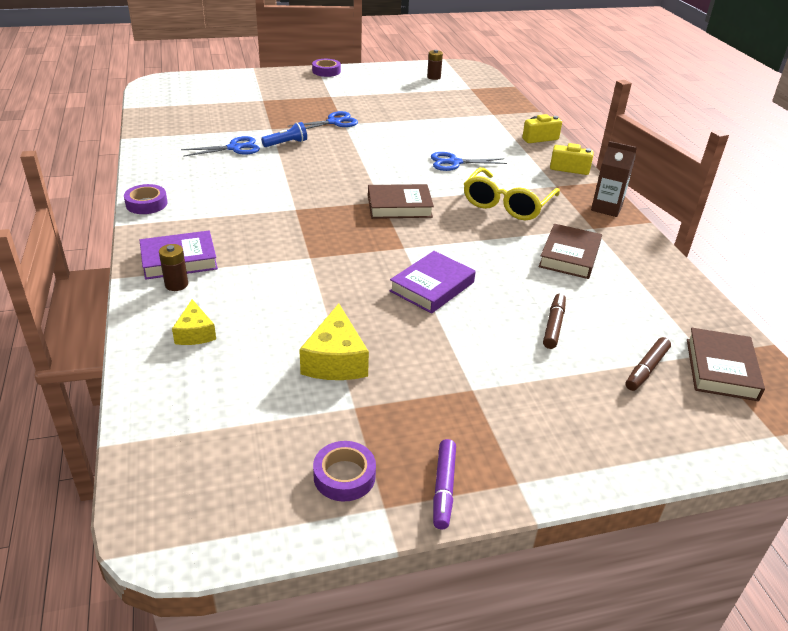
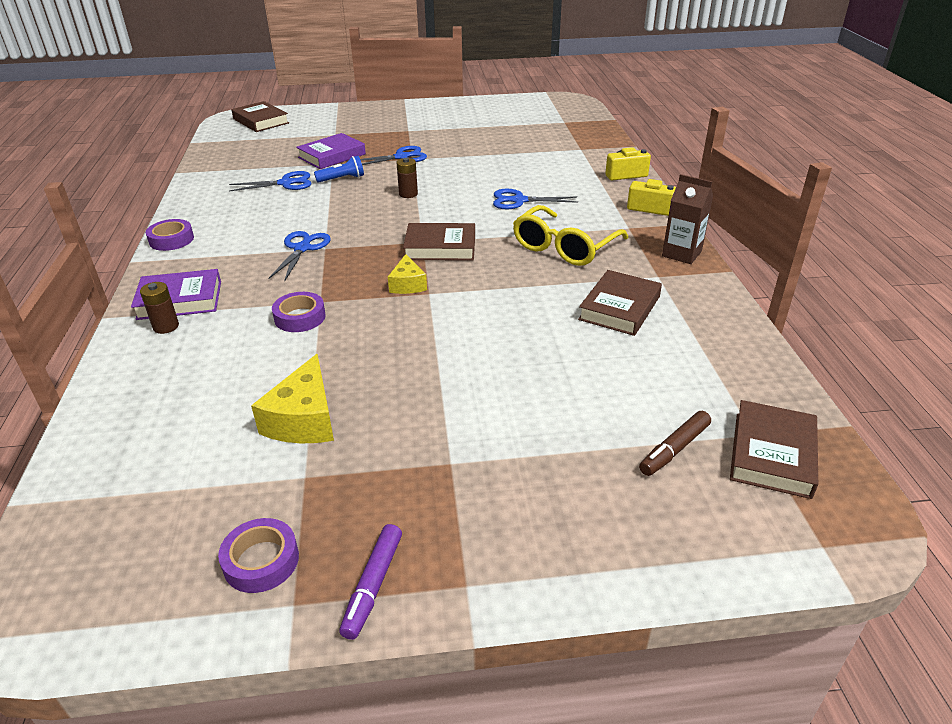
camera: 10 degrees right, 0 degrees up
(185, 86) = (261, 121): none -> brown book
(195, 333) = (163, 381): yellow cheese -> yellow cheese (407, 284)
(274, 209) = (302, 248): none -> blue scissors
(326, 71) = (413, 105): purple tape -> purple tape (300, 317)
(432, 286) = (445, 338): purple book -> purple book (332, 156)
(433, 77) = (527, 110): brown battery -> brown battery (408, 194)
(554, 325) = (574, 390): brown marker -> none

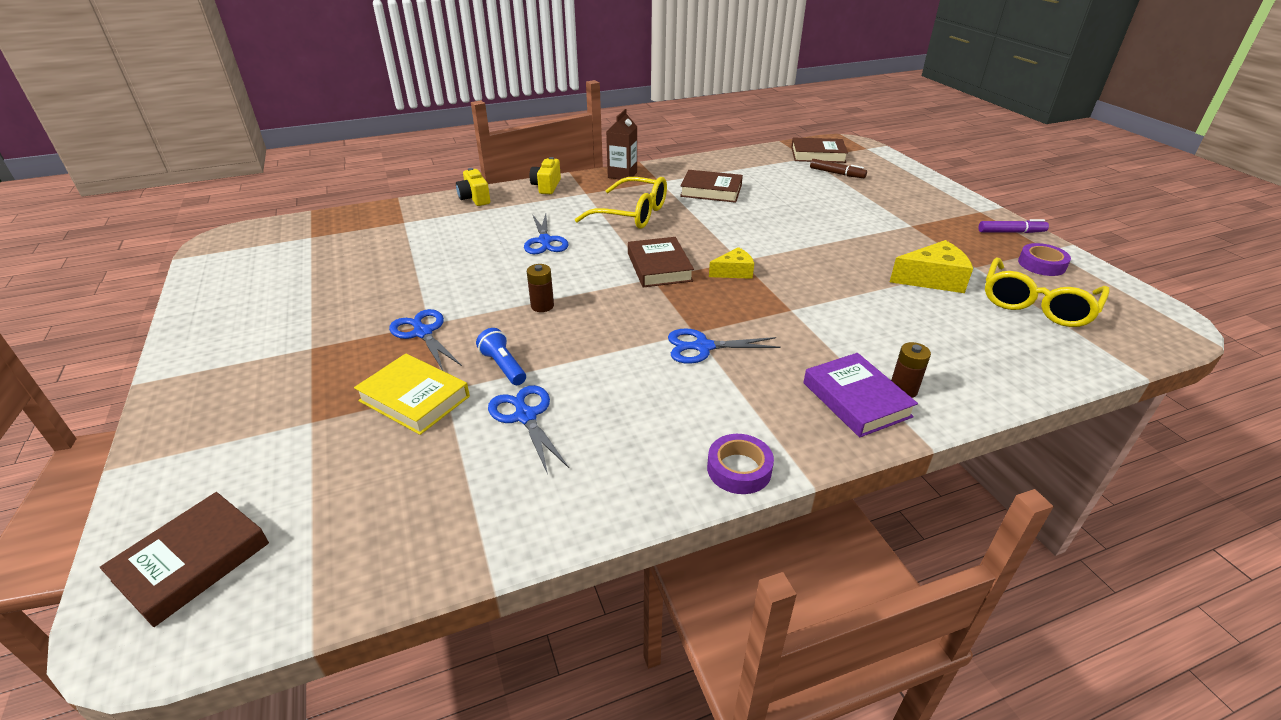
camera: 105 degrees left, 0 degrees up
(187, 489) = (1036, 305): none -> yellow glasses
(300, 317) = (823, 313): purple tape -> none
(332, 156) = (414, 399): purple book -> yellow book

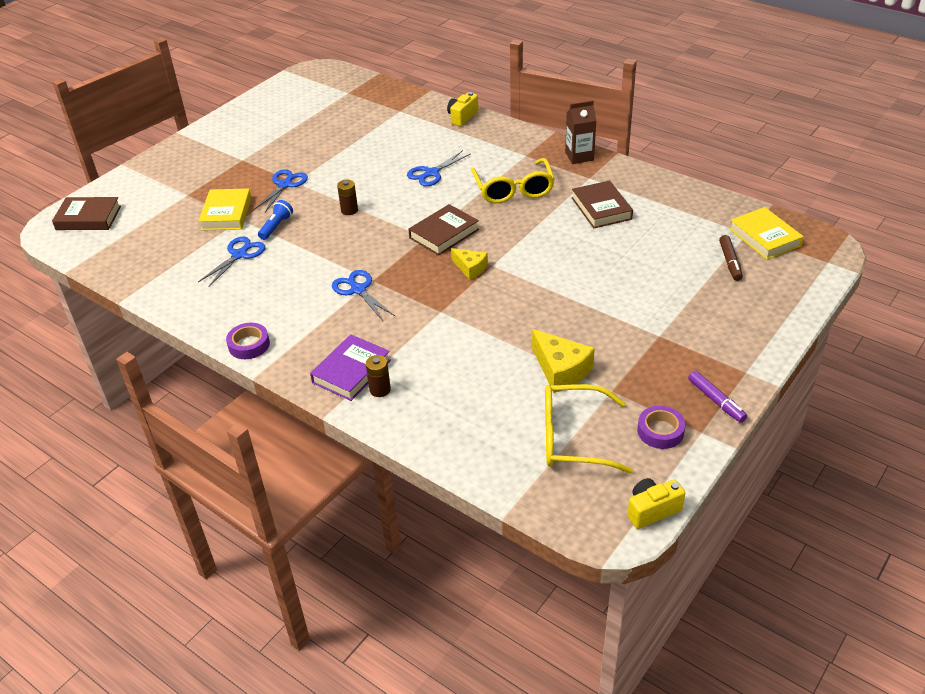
camera: 60 degrees right, 5 degrees up
(546, 186) = (516, 134): yellow camera -> yellow camera (652, 510)
(818, 155) = (764, 237): brown book -> yellow book

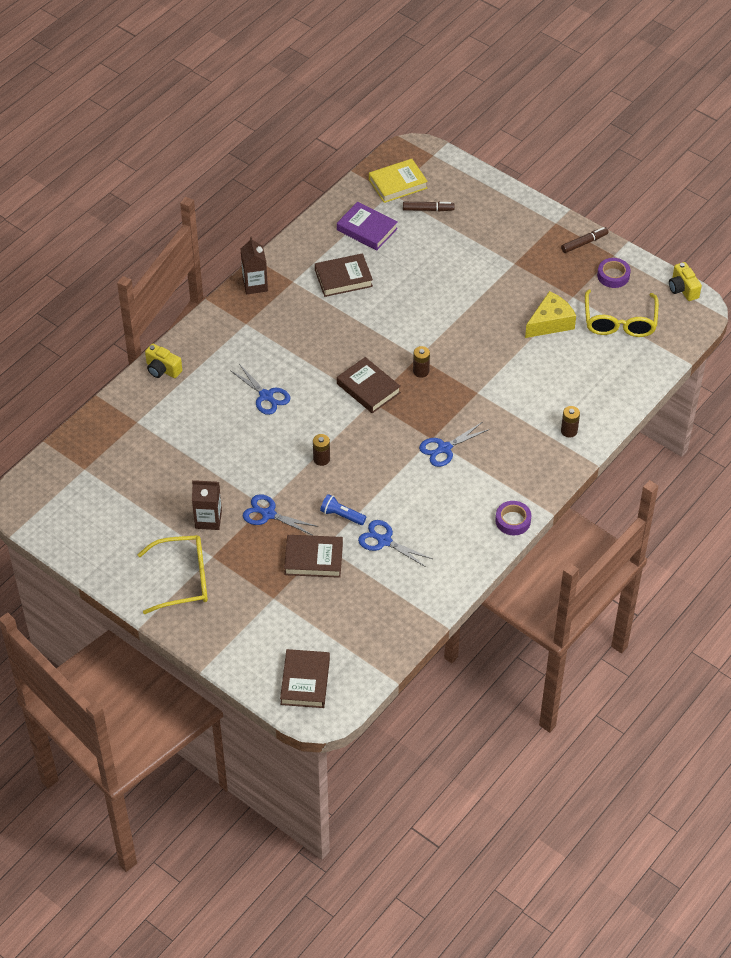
camera: 90 degrees left, 10 degrees up
(226, 213) = (313, 559): yellow book -> brown book
(284, 154) = (208, 519): none -> brown carton
(351, 371) = (548, 449): purple book -> purple book (367, 229)
(470, 268) = (421, 371): yellow cheese -> brown battery
(513, 190) = (304, 336): yellow glasses -> yellow glasses (183, 579)
(716, 401) = (584, 243): purple marker -> brown marker

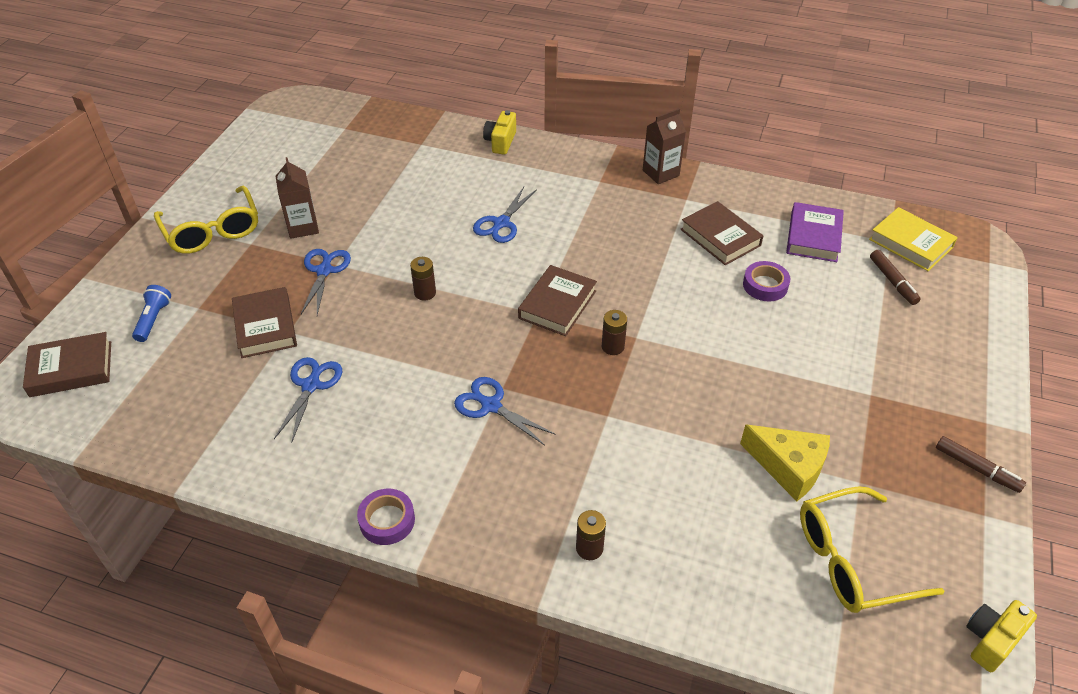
camera: 70 degrees right, 5 degrees down
(341, 515) = (341, 334): blue flashlight -> blue flashlight (153, 320)
(613, 276) = (941, 525): purple tape -> purple tape (765, 285)

